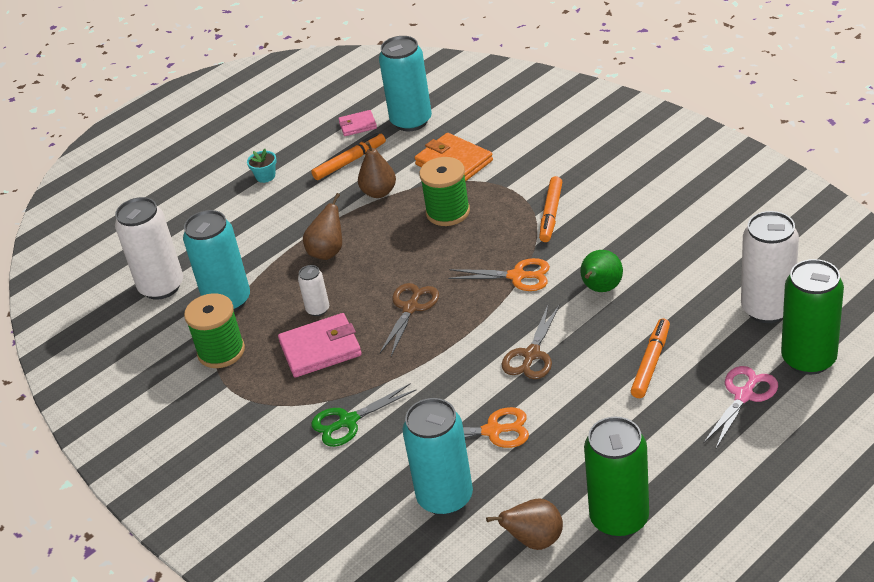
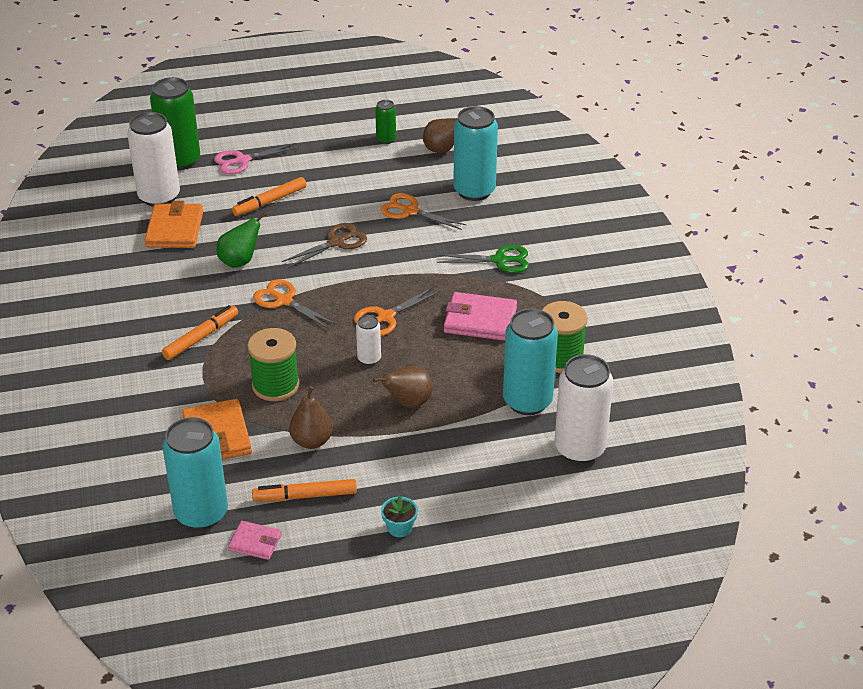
camera: 155 degrees left, 0 degrees up
(318, 309) = (457, 353): white can -> white can (369, 359)
(411, 308) = (385, 317): brown scissors -> orange scissors
(619, 518) = (386, 139): green can -> green can, size x0.49
(702, 286) = (175, 229): none -> orange wallet

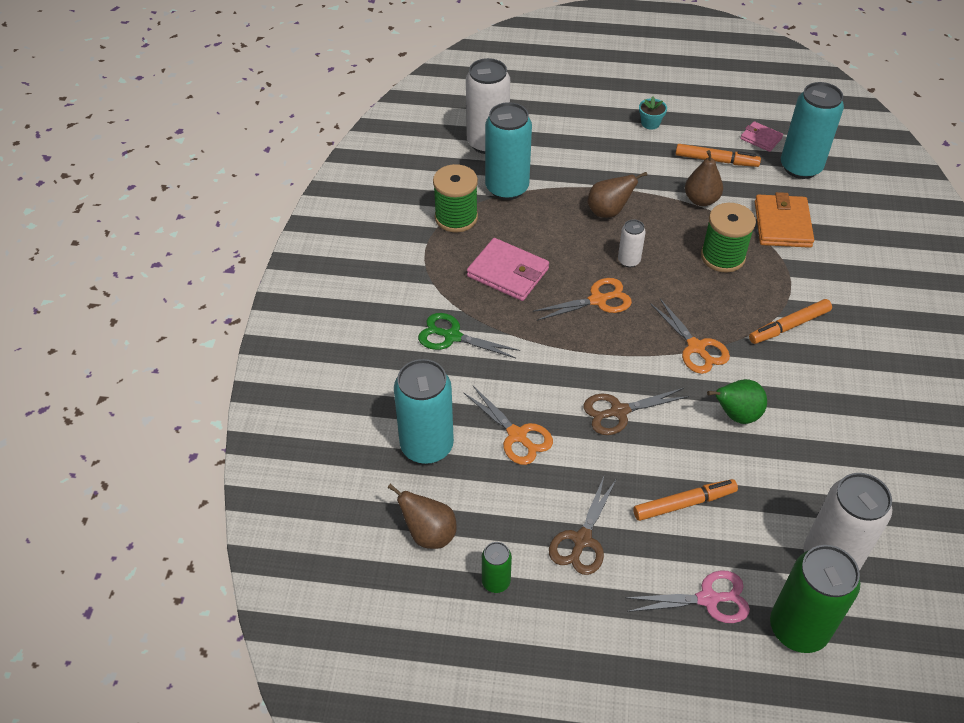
camera: 160 degrees left, 10 degrees up
(175, 229) = (811, 489): orange wallet -> none
(337, 169) = (582, 540): none -> brown scissors

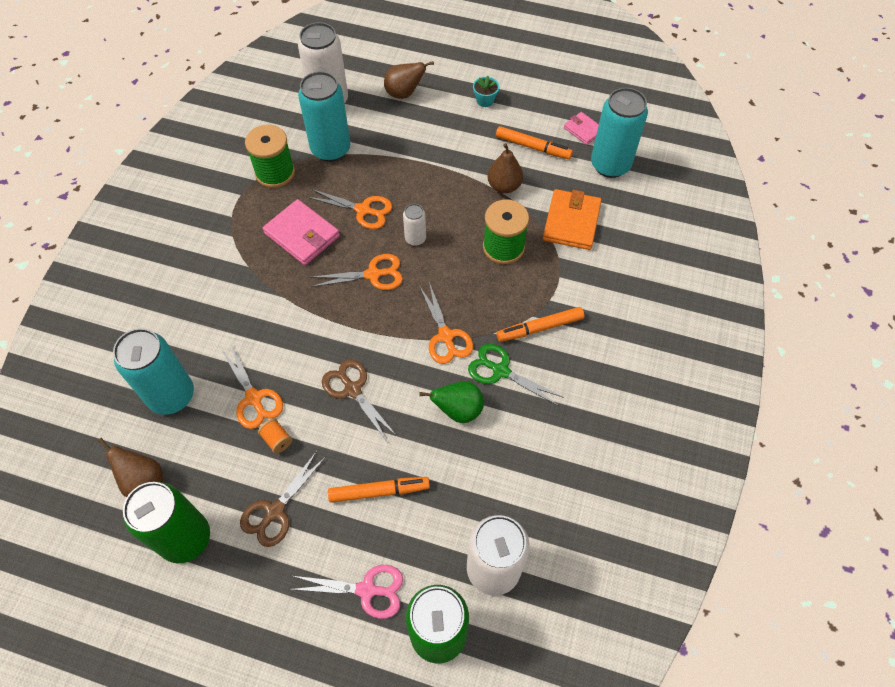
camera: 10 degrees right, 10 degrees up
(452, 336) = (230, 291): green scissors -> green scissors (500, 371)
(496, 581) = (185, 538): green can -> green can, size x2.03
(557, 471) = (277, 440): none -> orange spool
(563, 241) = (363, 210): none -> orange scissors
(608, 211) = (414, 186): brown pear -> brown pear (404, 93)
(618, 411) = (352, 389): brown scissors -> brown scissors turned 60 degrees clockwise

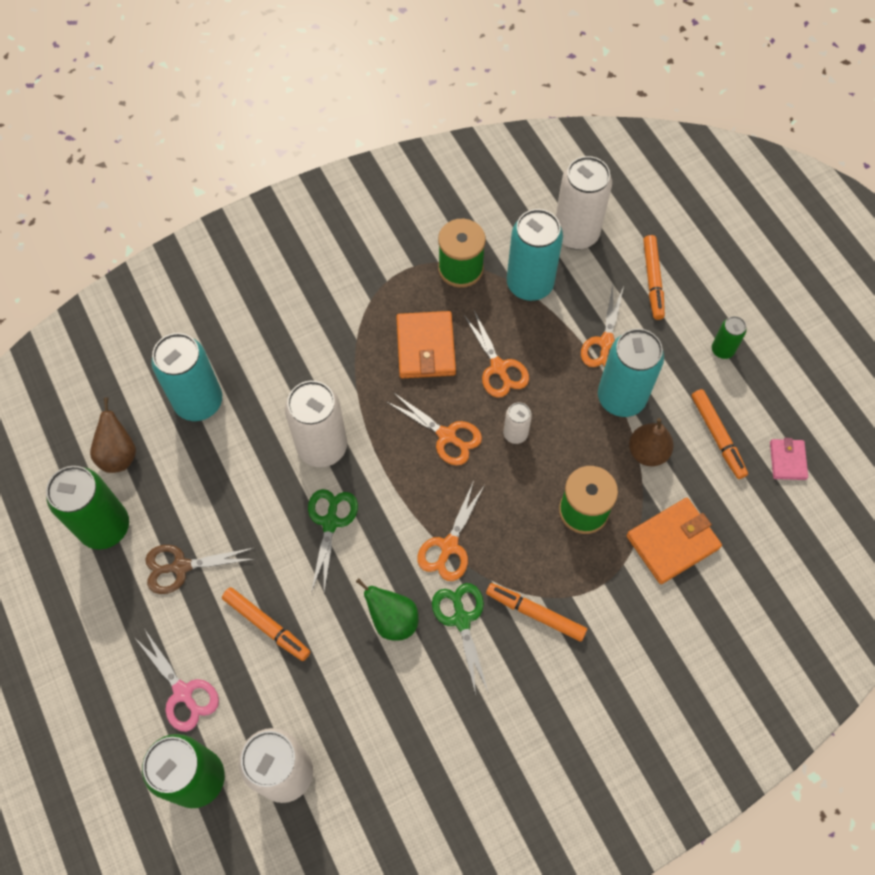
camera: 45 degrees right, 5 degrees up
(254, 398) = (252, 460): orange scissors -> orange scissors (606, 343)
(277, 440) = (236, 510): orange spool -> none
(296, 349) = (322, 447): none -> white can
(302, 235) = (426, 347): pink wallet -> orange wallet
(352, 389) = (330, 522): brown scissors -> green scissors
(404, 93) = (652, 280): brown pear -> orange marker
(485, 100) = (722, 350): turquoise flower pot -> green can
(610, 165) = (774, 519): turquoise can -> turquoise can (621, 398)

